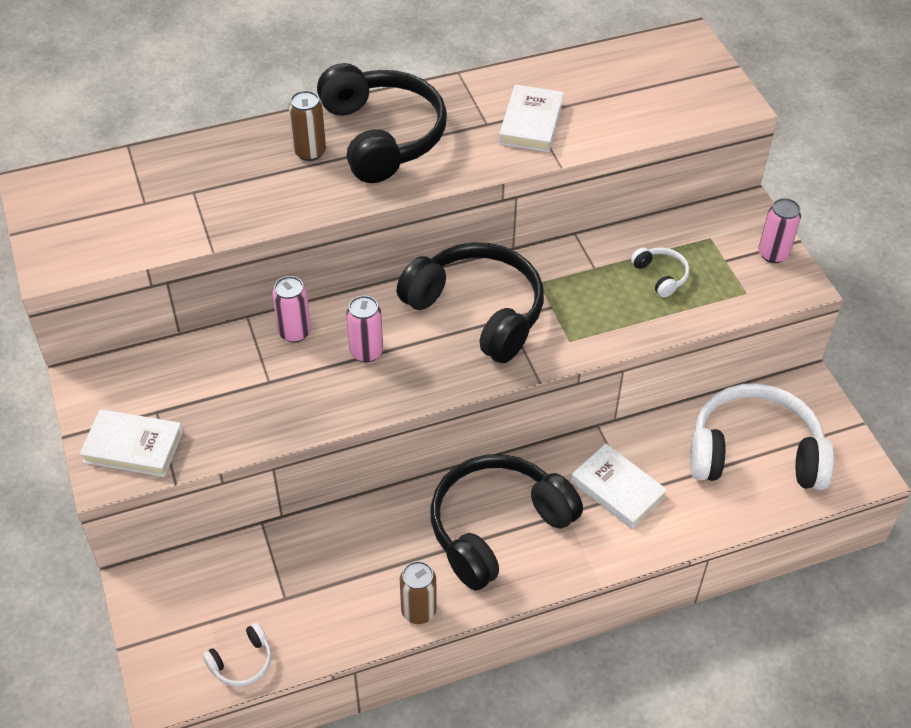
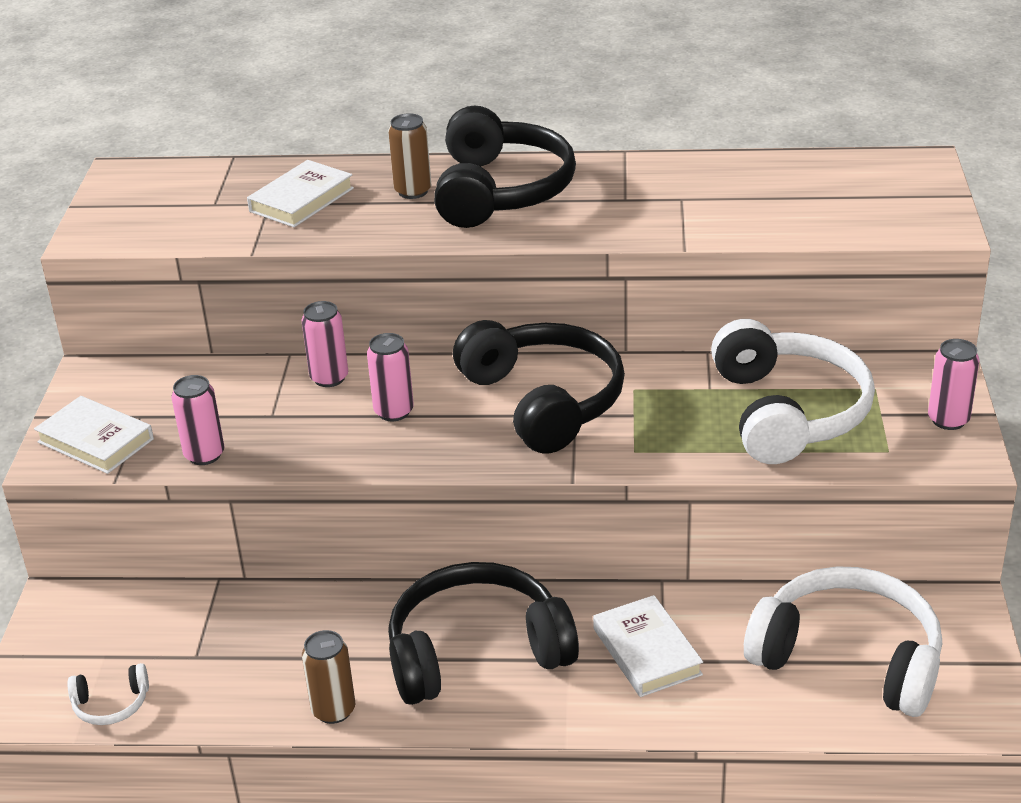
camera: 25 degrees right, 15 degrees down
(236, 435) = (204, 455): none -> pink can
(531, 123) = (676, 206): white book -> white book (301, 200)
(660, 276) = (787, 412): white headphones -> white headphones, size x2.36

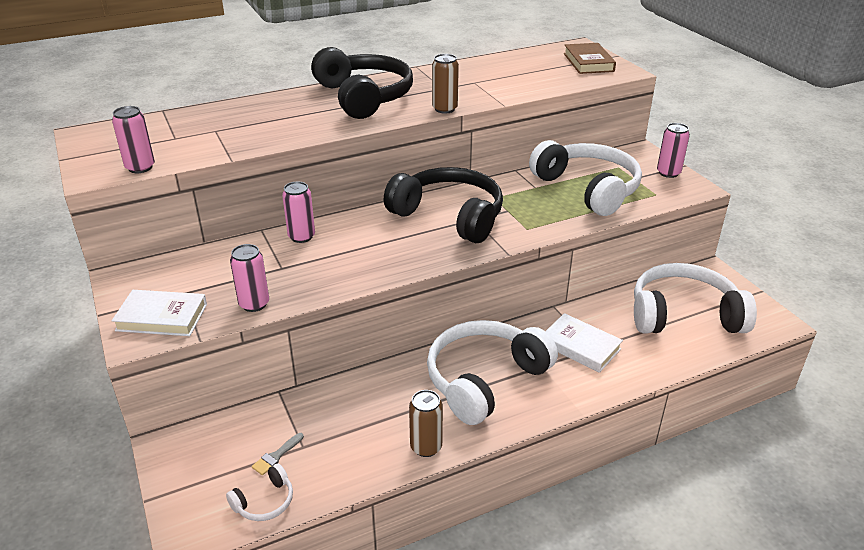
camera: 30 degrees left, 0 degrees up
(160, 656) = (276, 456): none -> grey brush
(301, 200) = (236, 124): white book -> none
(394, 411) = (362, 245): pink can -> pink can (140, 167)
(413, 191) = (308, 107): brown can -> brown can (444, 109)
(476, 652) = (485, 380): black headphones -> white headphones
(902, 199) = (588, 62): none -> brown book

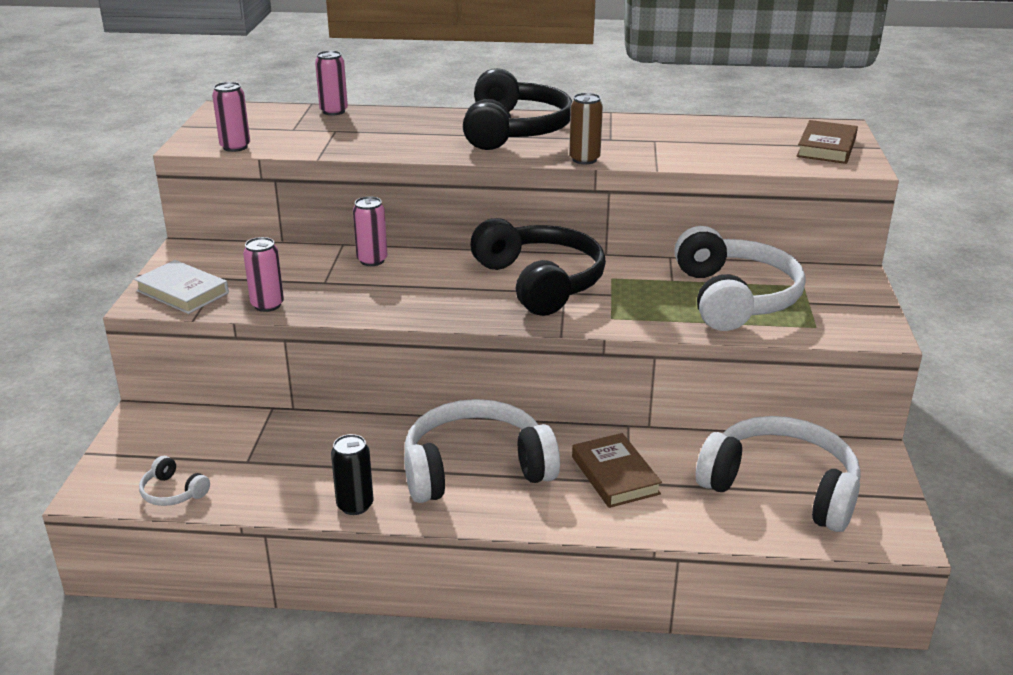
camera: 30 degrees right, 5 degrees down
(264, 502) = (173, 492): white headphones -> white headphones turned 45 degrees clockwise
(276, 456) = (218, 460): grey brush -> none
(426, 447) = (355, 505): brown can -> black can
(580, 346) = (615, 475): white book -> brown book
(668, 173) = (863, 308): pink can -> pink can (334, 111)

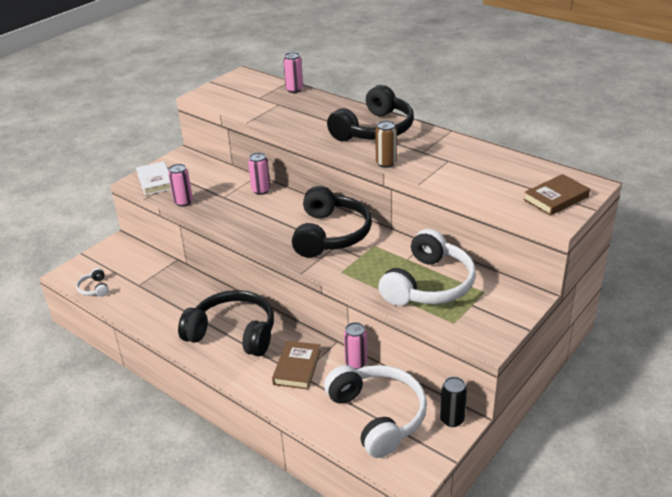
camera: 35 degrees right, 5 degrees up
(235, 147) = (217, 103): pink can -> pink can (356, 363)
(355, 505) = (159, 329): black can -> black can (452, 419)
(476, 469) = (233, 333): white headphones -> black headphones

